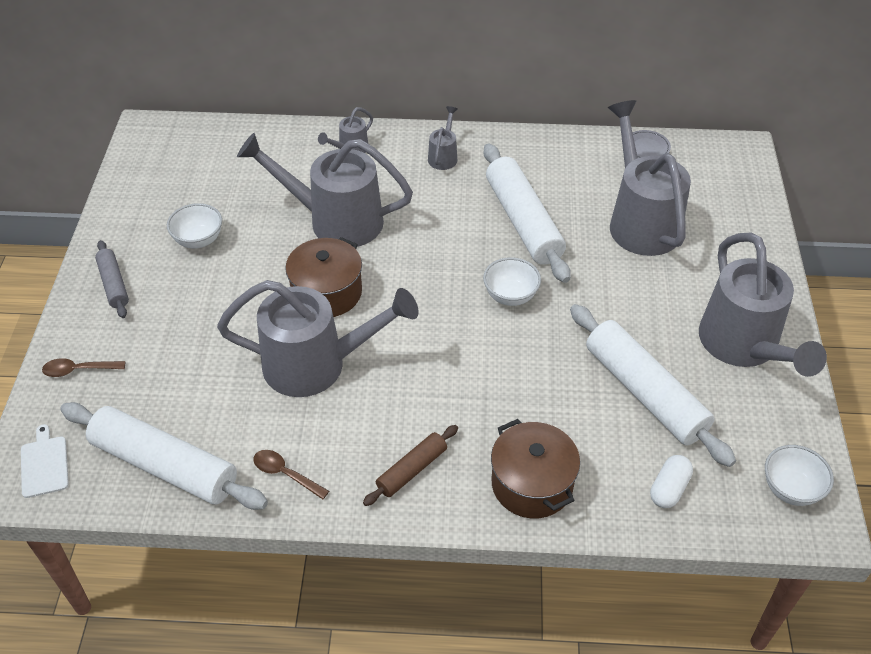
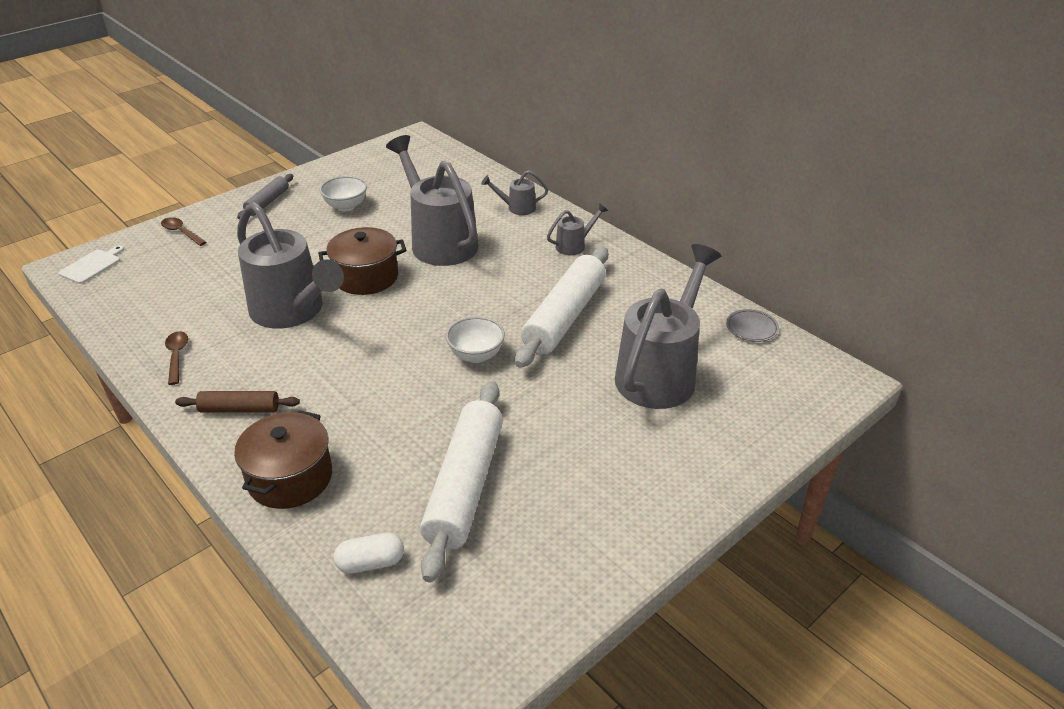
camera: 45 degrees right, 10 degrees down
(165, 465) = (135, 306): white rolling pin -> none
(743, 347) = (601, 517): grey watering can -> none
(791, 489) = (462, 650): white bowl -> none

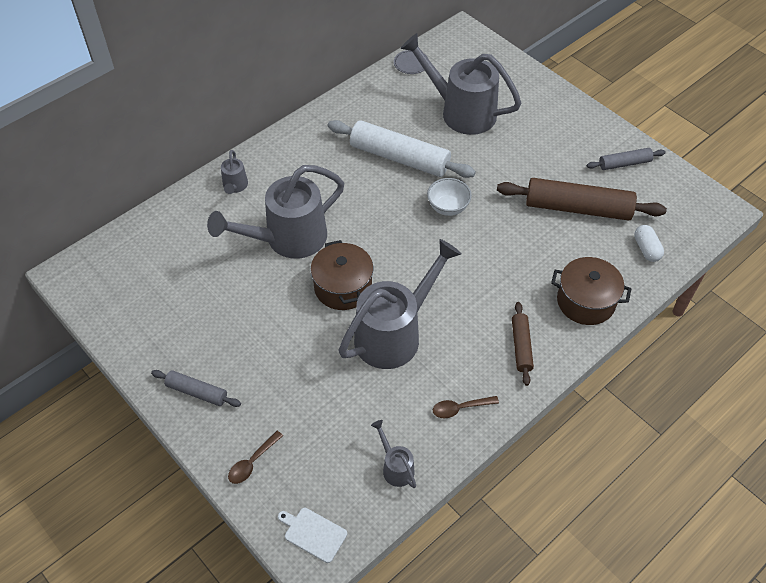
camera: 90 degrees left, 15 degrees up
(346, 206) = (215, 319): white bowl -> none
(464, 486) = (577, 208): white rolling pin -> brown rolling pin
(562, 557) = (624, 163): none -> grey rolling pin
(574, 245) = (301, 149): grey watering can -> grey watering can (395, 467)

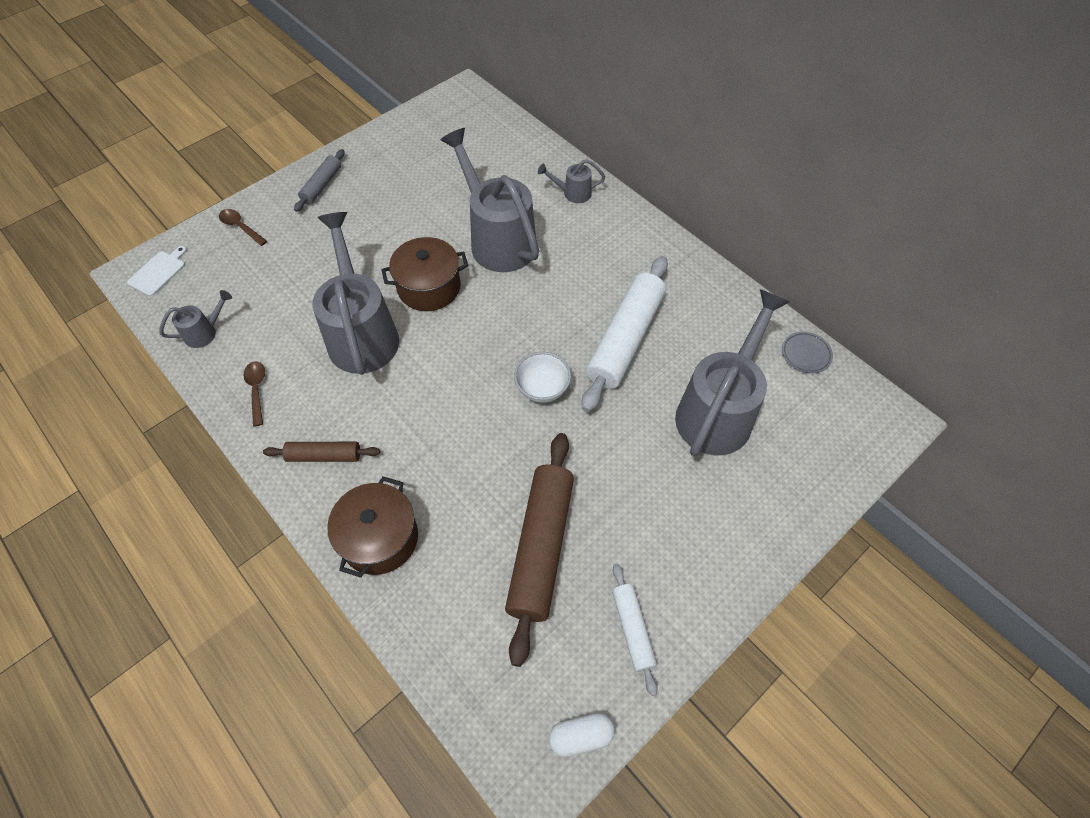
camera: 90 degrees right, 5 degrees up
(395, 334) = (362, 333): grey watering can -> grey watering can turned 150 degrees counterclockwise
(624, 163) = (633, 629): grey rolling pin -> white rolling pin
(646, 249) = (462, 635): white capsule -> white capsule (581, 736)

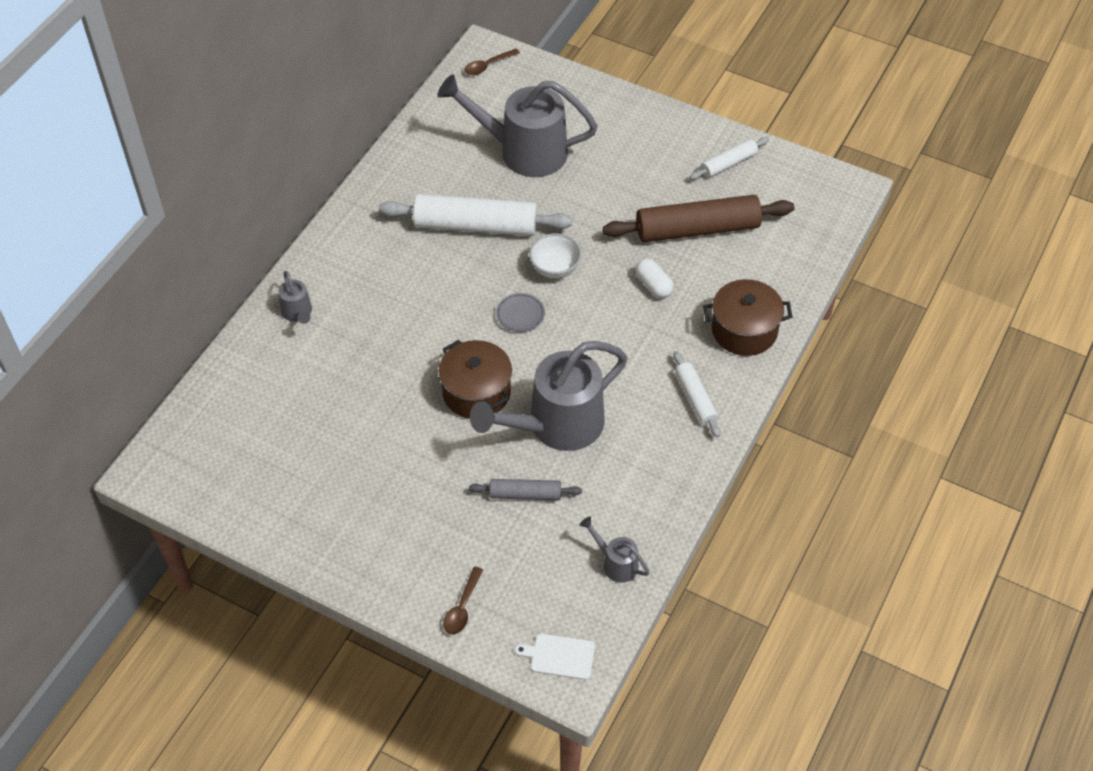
camera: 110 degrees left, 5 degrees down
(257, 390) = (658, 482): brown spoon -> brown spoon (488, 66)
(322, 185) = (366, 555): grey rolling pin -> grey rolling pin (525, 494)
(324, 455) = (695, 398): brown rolling pin -> white rolling pin
(498, 239) = (389, 357): grey watering can -> none
(581, 736) = (811, 173): white capsule -> white capsule (653, 285)
(806, 354) = (440, 107): grey plate -> grey plate (520, 314)

